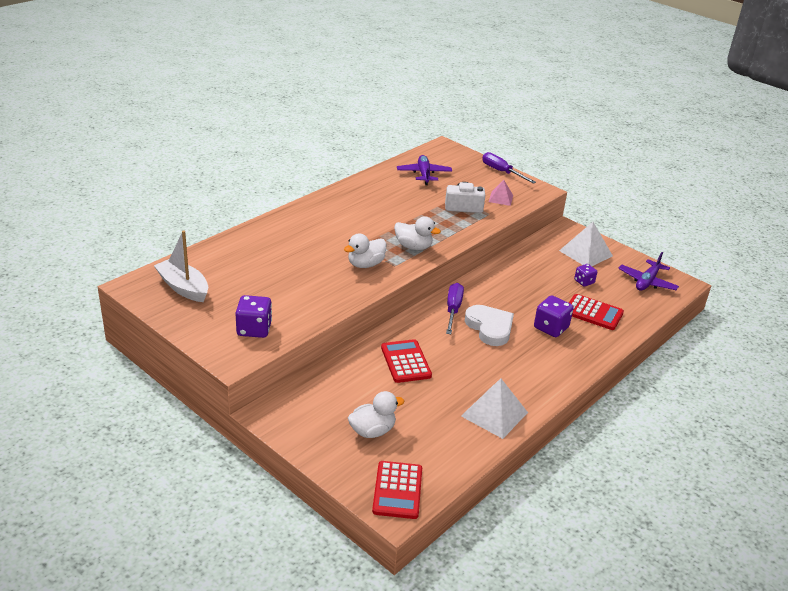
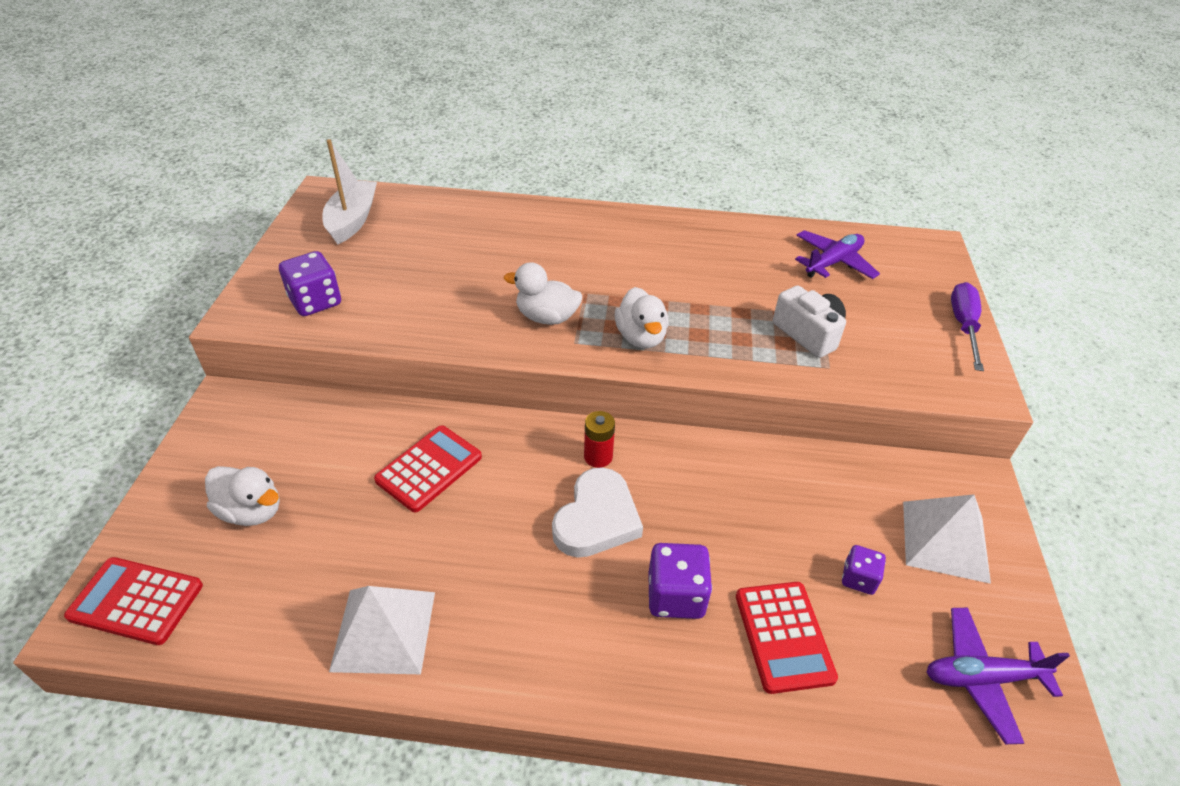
camera: 55 degrees right, 10 degrees up
(397, 490) = (136, 601): red calculator -> red calculator turned 45 degrees clockwise
(453, 309) = (598, 456): purple screwdriver -> red battery
(501, 198) = (889, 359): pink pyramid -> none

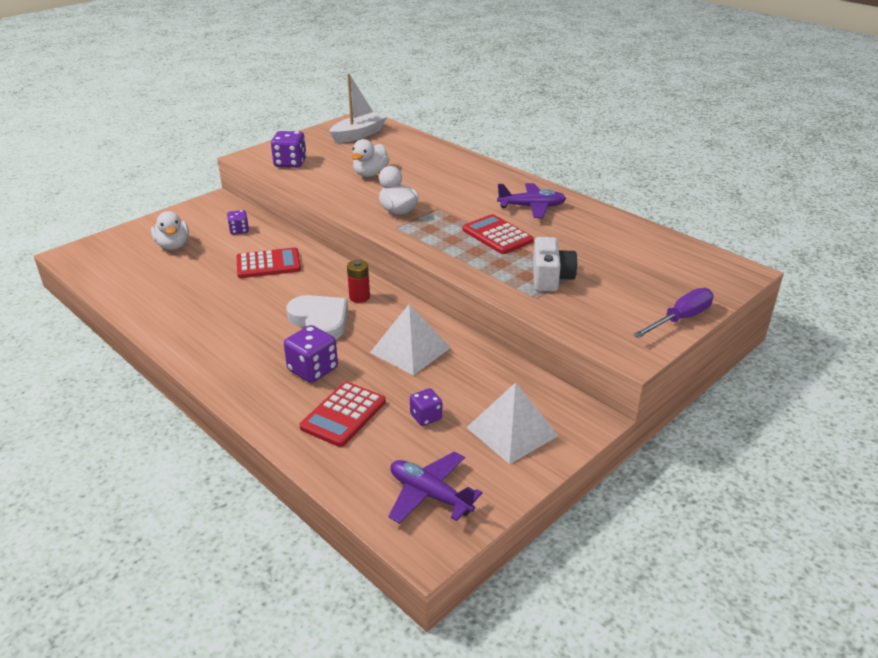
camera: 40 degrees right, 10 degrees down
(136, 601) = (93, 256): red calculator -> red calculator (497, 235)
(322, 435) = (239, 230): none -> purple dice
(383, 630) = (166, 312): white pyramid -> white pyramid (410, 350)
(596, 518) = (320, 321): white heart -> white heart turned 105 degrees counterclockwise
(641, 337) = (438, 239): white duck -> white duck (370, 174)
(833, 262) = (635, 252): purple plane -> purple plane (532, 207)

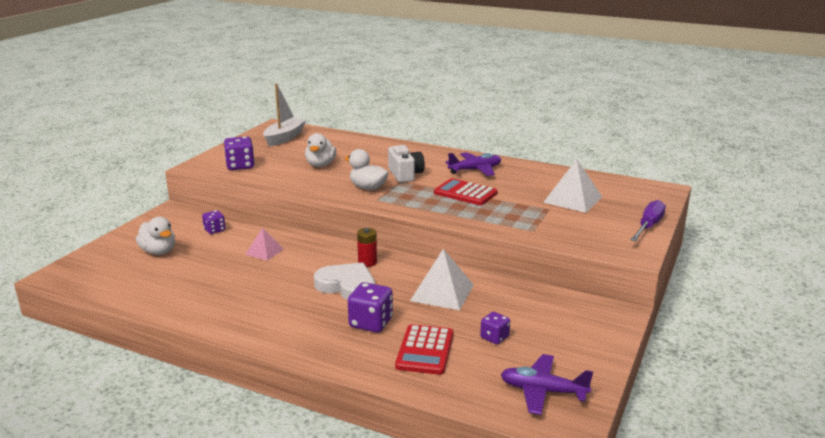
camera: 20 degrees left, 10 degrees down
(268, 264) = (264, 251): red calculator -> pink pyramid
(512, 431) = (569, 333): white pyramid -> white pyramid (573, 199)
(551, 278) = (532, 215): white camera -> white camera (405, 174)

